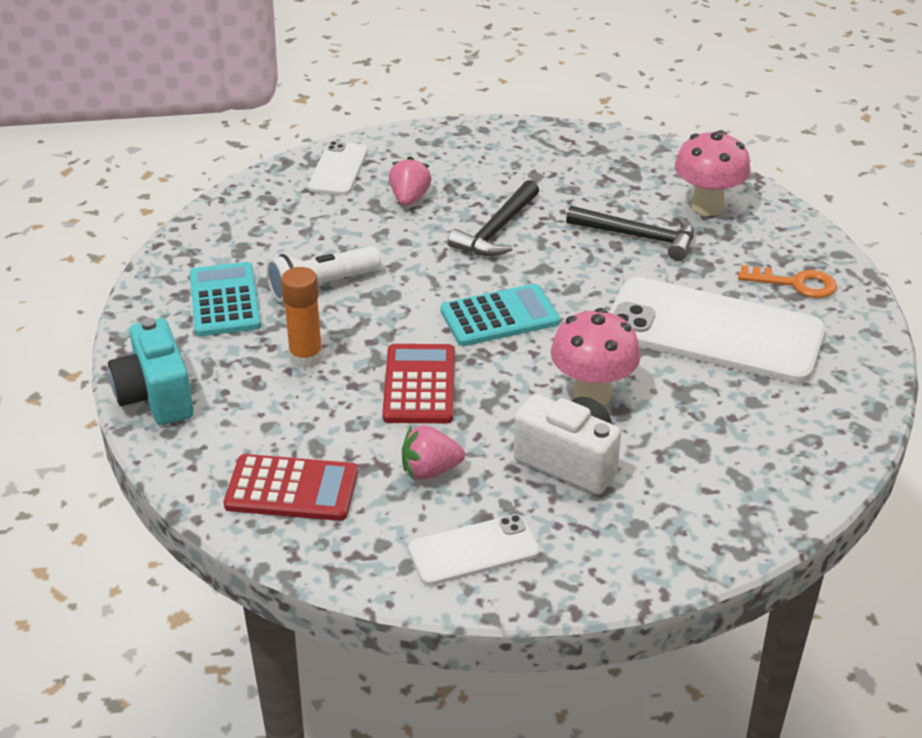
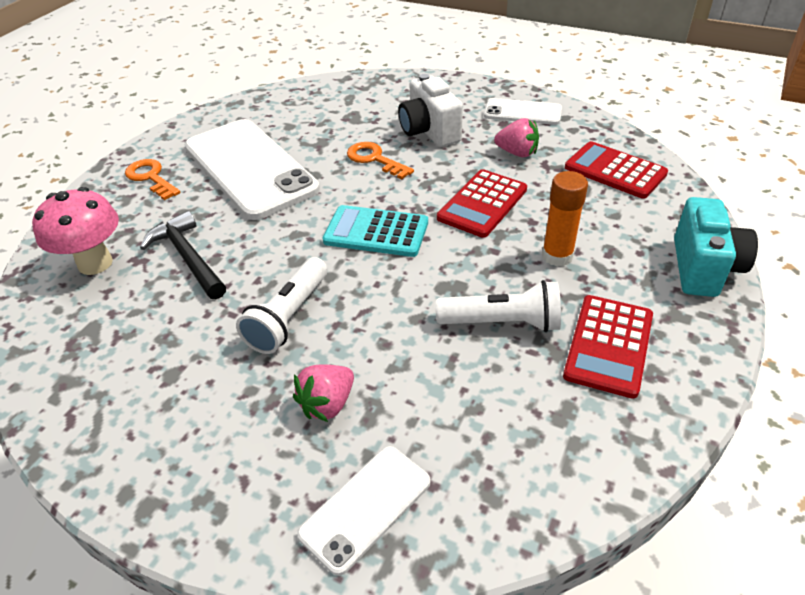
camera: 145 degrees left, 5 degrees up
(224, 300) = (609, 345): turquoise calculator -> red calculator
(497, 230) = (288, 317): black hammer -> white flashlight
(592, 395) = (375, 159): pink mushroom -> orange key

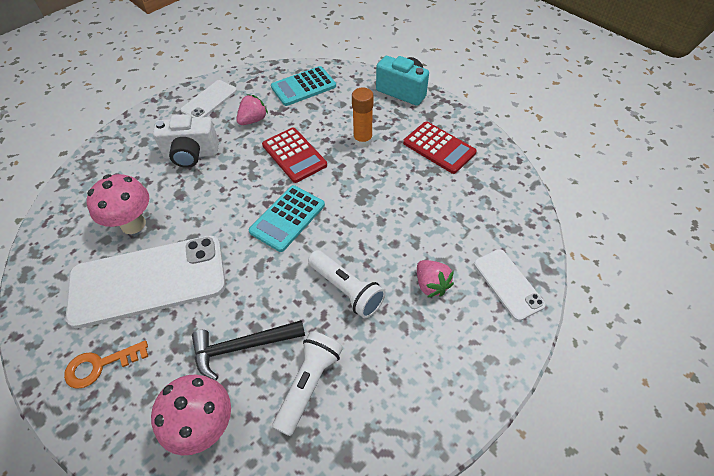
camera: 70 degrees left, 10 degrees up
(314, 133) = (133, 224): none -> pink mushroom
(375, 159) = (201, 195): orange key -> none
(502, 323) = (403, 183): white flashlight -> white flashlight (309, 384)
(615, 171) = (303, 87): red calculator -> turquoise calculator

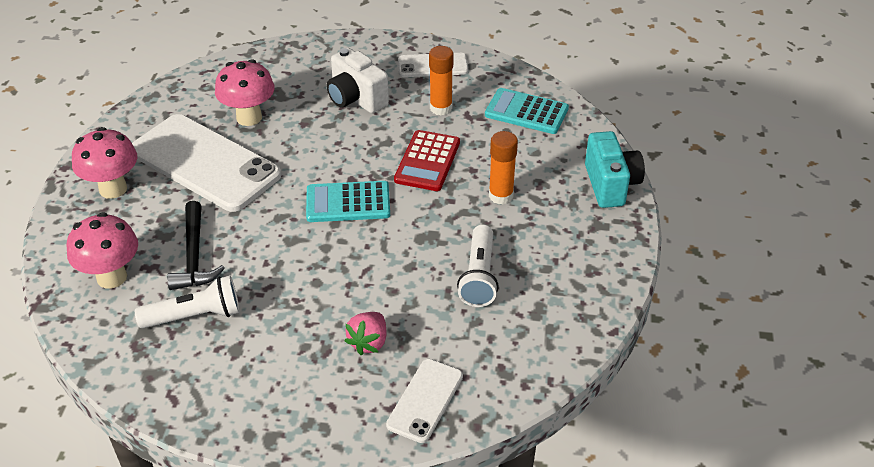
camera: 50 degrees right, 10 degrees down
(100, 365) = (113, 189): orange key -> pink mushroom
(242, 347) = (194, 256): black hammer -> black hammer turned 135 degrees counterclockwise
(253, 120) = (441, 108): pink strawberry -> orange glue stick
(346, 290) = (307, 286): white flashlight -> white flashlight (479, 276)
(439, 148) = (556, 257): red calculator -> none

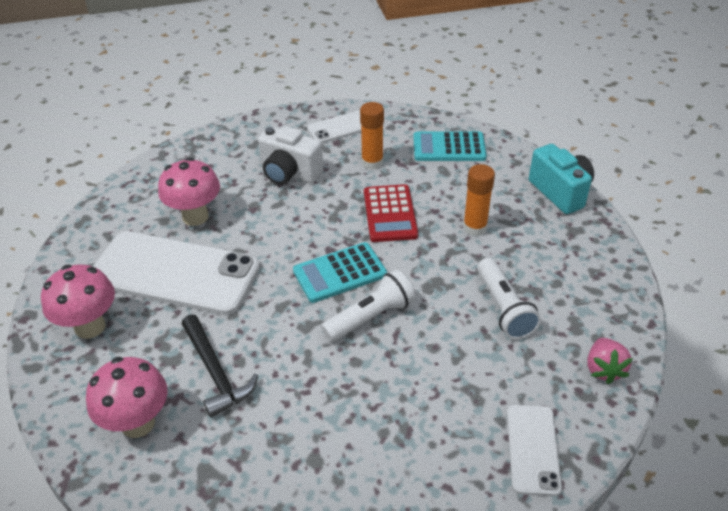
camera: 20 degrees left, 0 degrees up
(195, 316) = (252, 437): white flashlight -> white flashlight (371, 317)
(369, 342) = (443, 407): pink strawberry -> pink strawberry (603, 369)

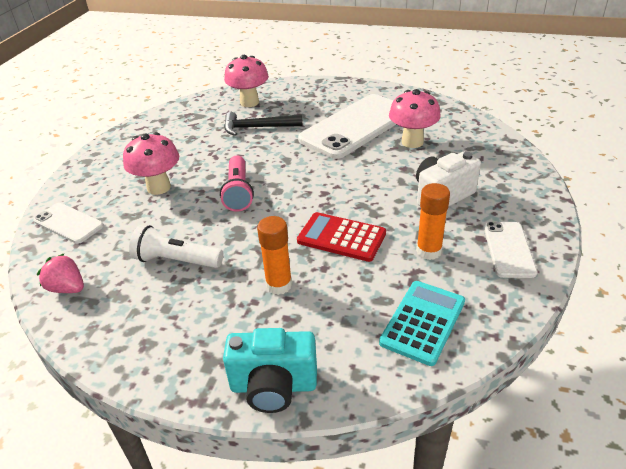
camera: 120 degrees right, 5 degrees down
(90, 327) = (333, 96): pink mushroom -> pink mushroom (159, 187)
(340, 273) = (294, 190): turquoise calculator -> none
(371, 317) = (238, 192): white flashlight -> pink flashlight

